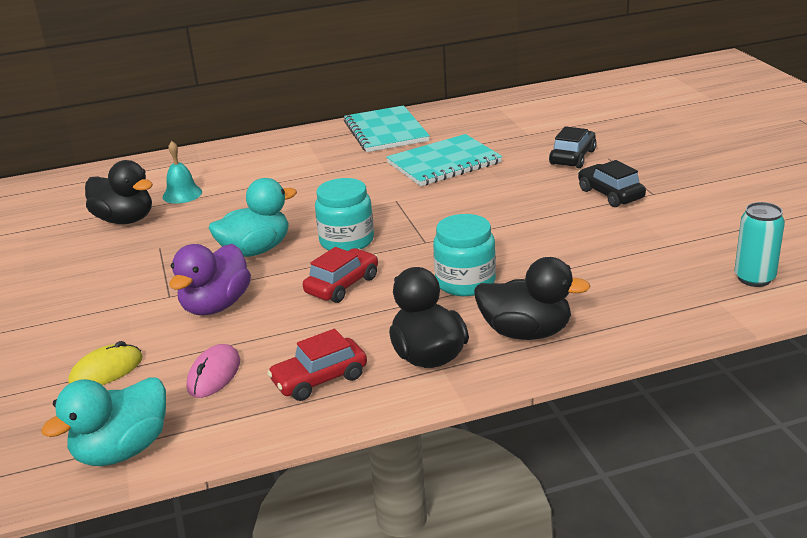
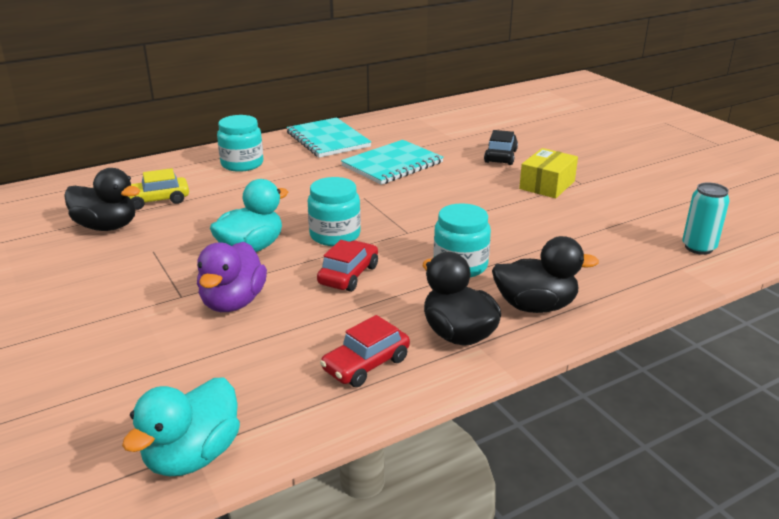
camera: 15 degrees left, 0 degrees up
(106, 371) = (143, 375): yellow mouse -> none
(182, 194) = (156, 200): turquoise bell -> yellow car
(214, 374) = (259, 369): pink mouse -> none
(283, 157) = (242, 164): none -> turquoise jar
(610, 194) = (547, 185): black car -> yellow box

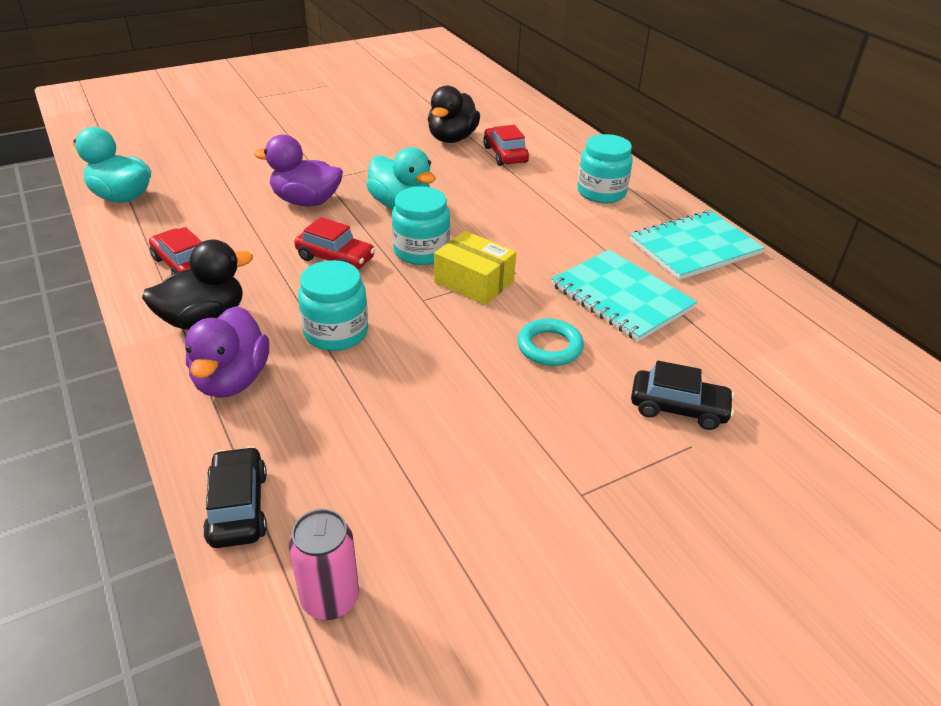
camera: 90 degrees right, 10 degrees up
(156, 200) = (505, 155): yellow car -> red car
(454, 188) = (549, 347): none -> turquoise ring
(535, 306) = (232, 380): black duck -> purple duck
(547, 185) = (568, 447): yellow box -> yellow box (474, 282)
(657, 285) = (238, 507): none -> black car
(698, 248) = (330, 599): turquoise can -> pink can

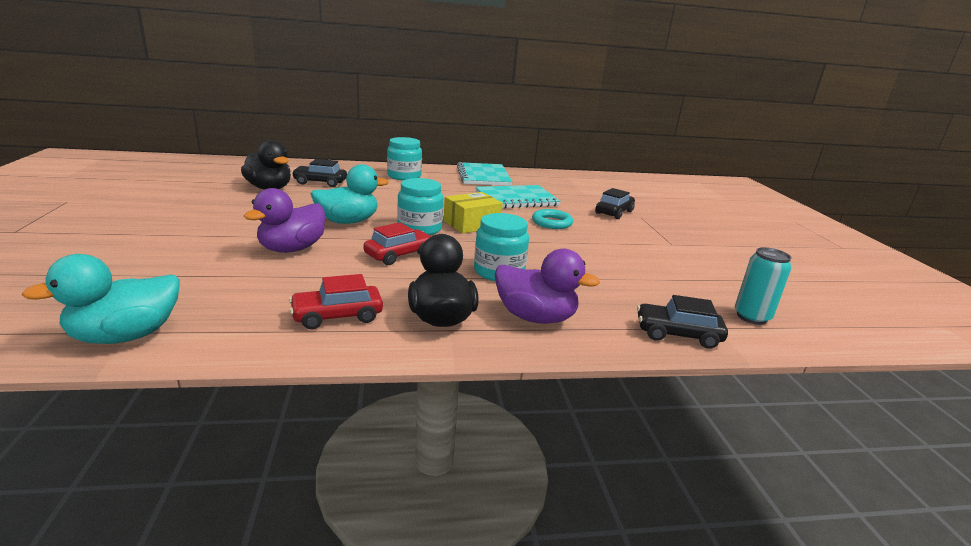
camera: 70 degrees left, 15 degrees down
(330, 599) = (751, 317): pink can -> turquoise can
(505, 155) = (320, 182): red car -> black car

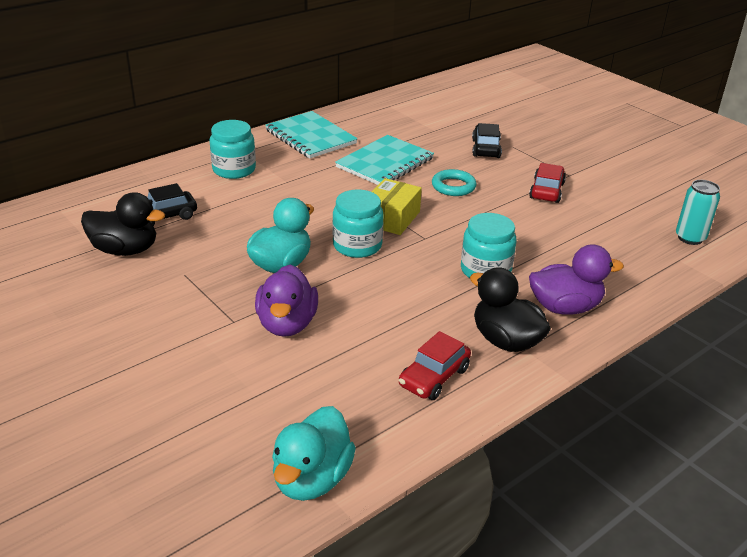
camera: 30 degrees left, 10 degrees up
(399, 255) = (385, 287): red car -> red car (546, 191)
(677, 334) = (664, 278): black car -> none

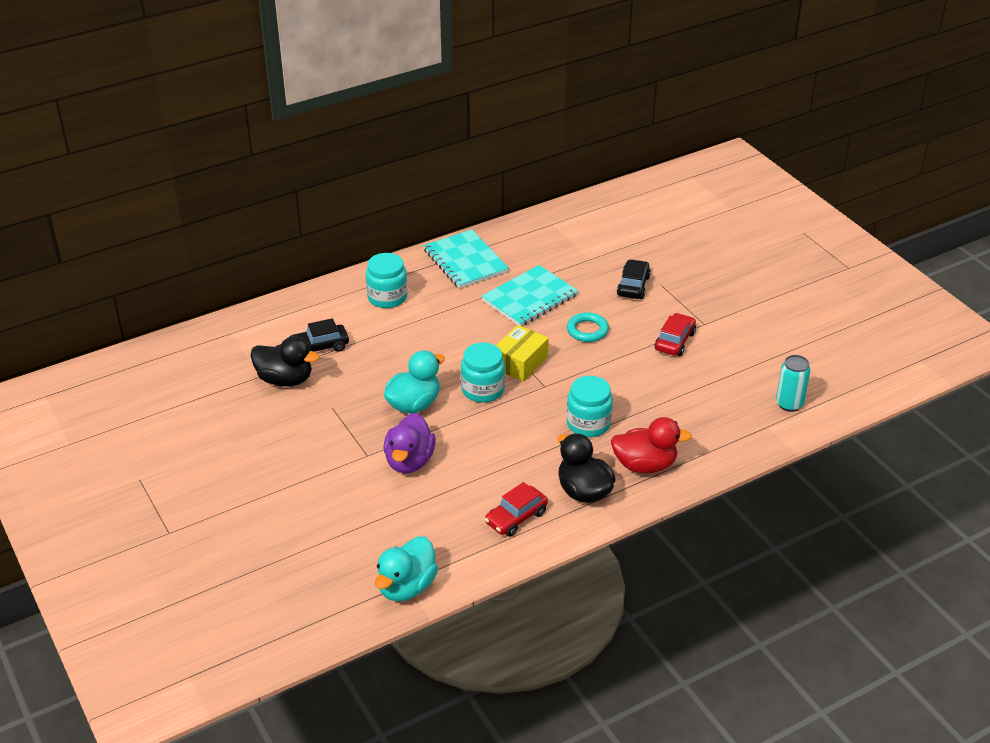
camera: 10 degrees right, 5 degrees up
(565, 307) = (645, 465): purple duck -> red duck

